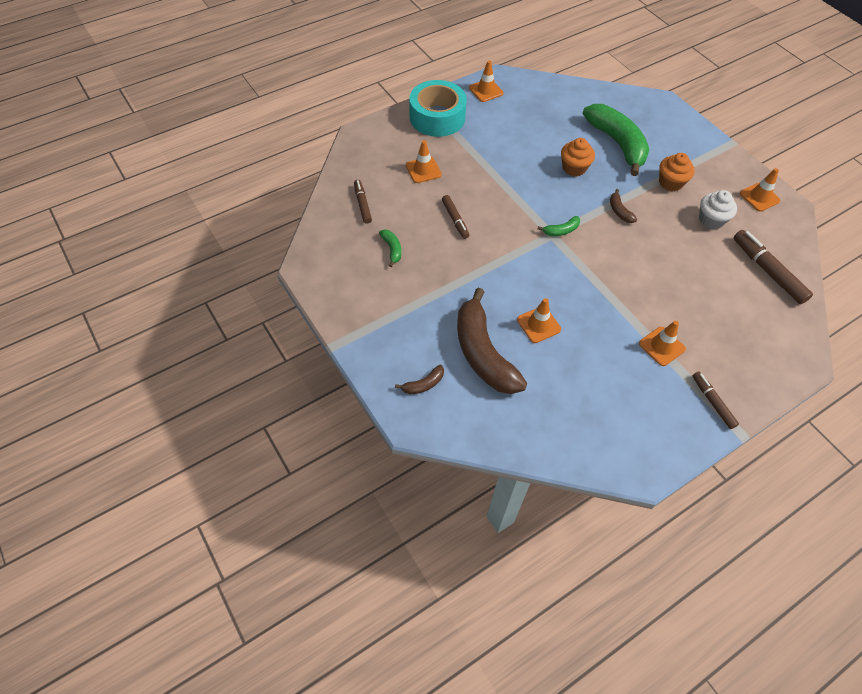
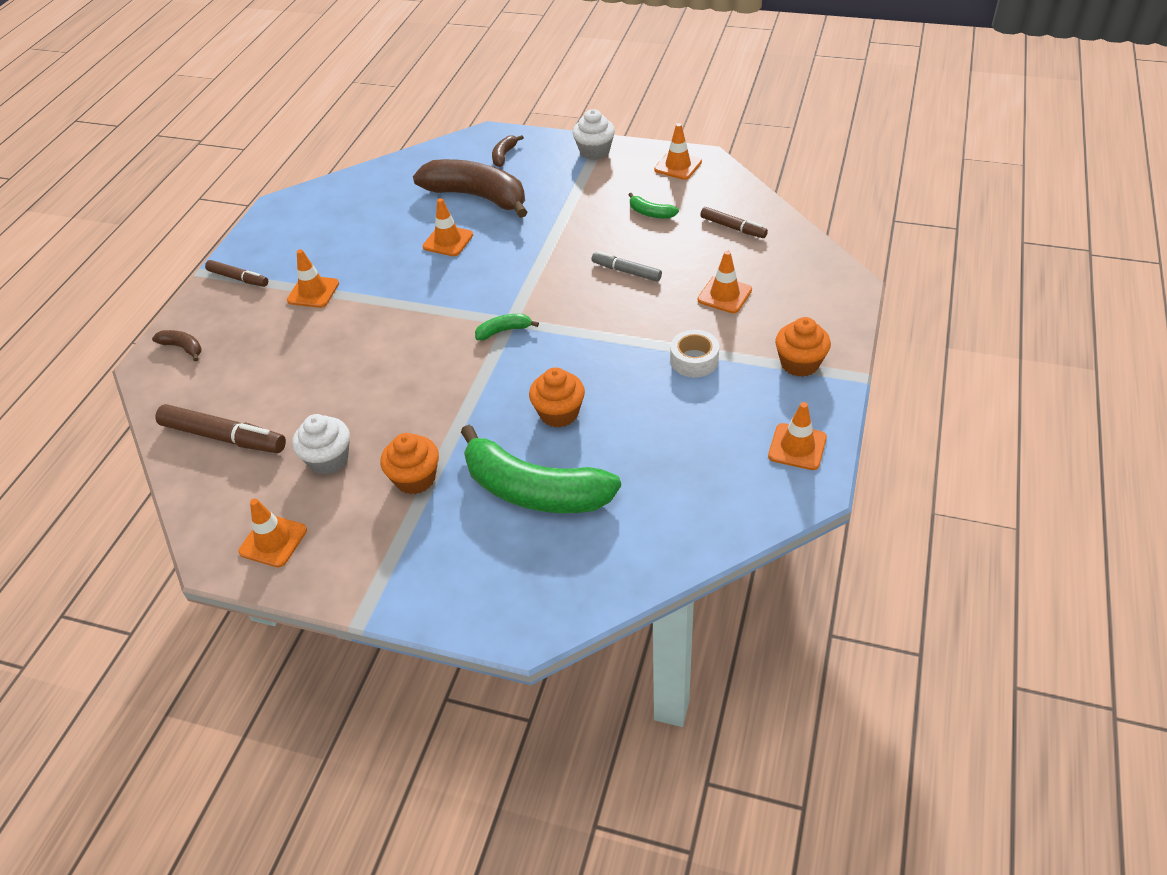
camera: 145 degrees right, 10 degrees down
(327, 274) = (678, 166): none -> orange traffic cone
(359, 333) = (594, 151): none -> white cupcake
(437, 117) = (799, 363): turquoise tape -> orange cupcake
(455, 220) = (626, 271): brown marker -> grey marker
(481, 149) = (694, 360): none -> white tape
(561, 230) = (503, 331): green banana -> green banana turned 45 degrees clockwise
(619, 211) = (454, 395): brown banana -> brown banana (183, 347)

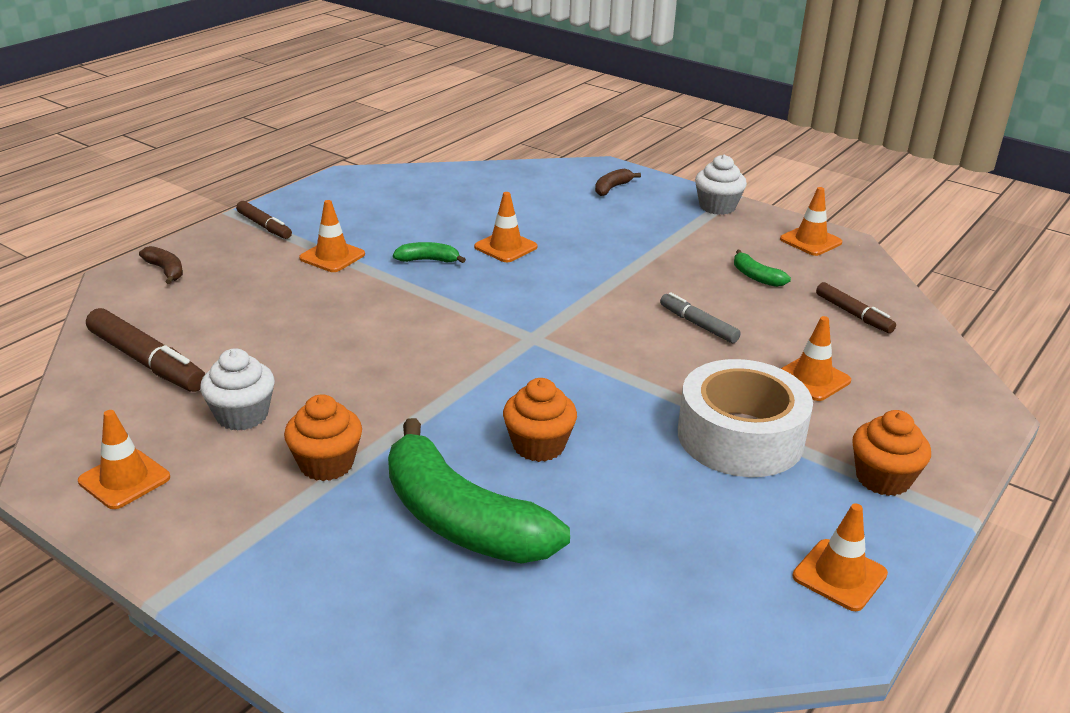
camera: 15 degrees right, 15 degrees down
(477, 196) = (561, 216): brown banana -> none
(503, 331) = (519, 345): green banana -> green banana (428, 260)
(694, 360) = (740, 437): white tape -> white tape, size x1.93

